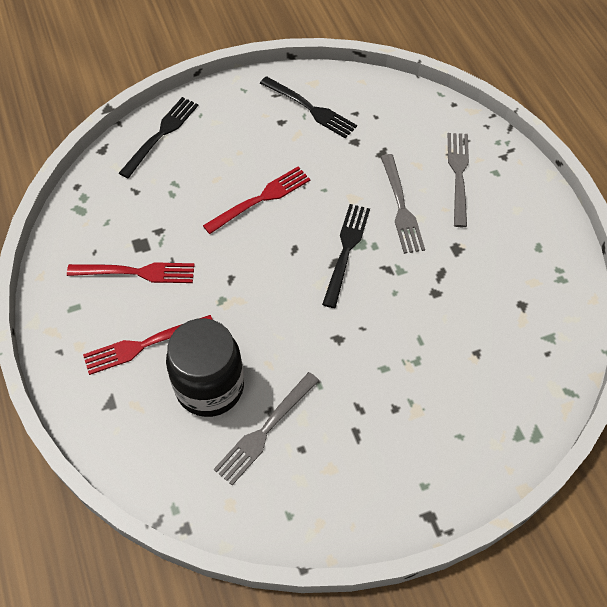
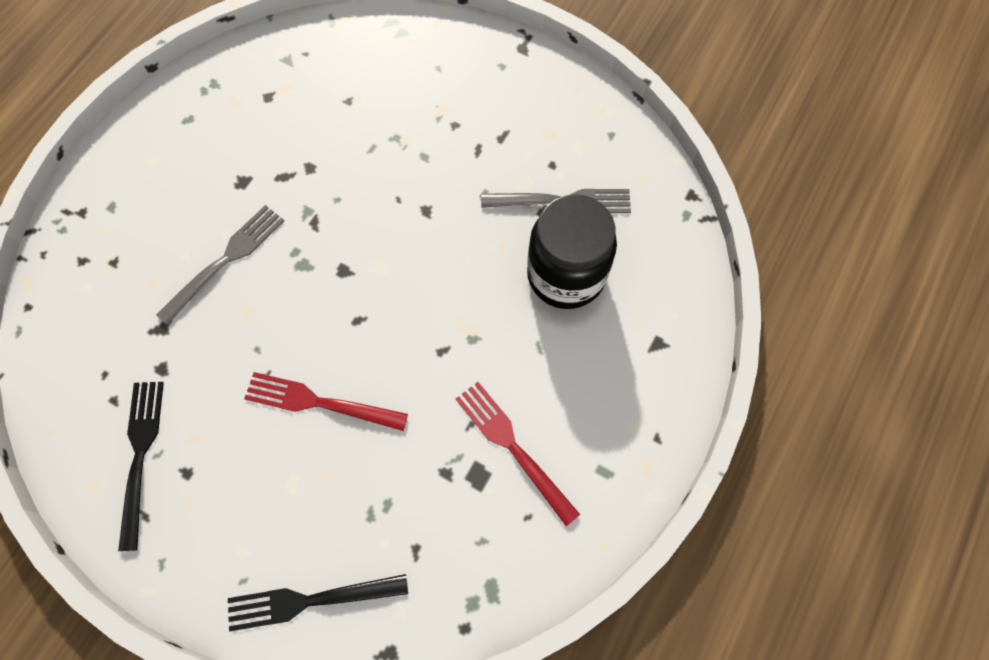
camera: 130 degrees left, 10 degrees up
(144, 345) = (579, 366): red fork -> none
(346, 251) = (322, 272): black fork -> none
(458, 175) = (140, 237): grey fork -> none

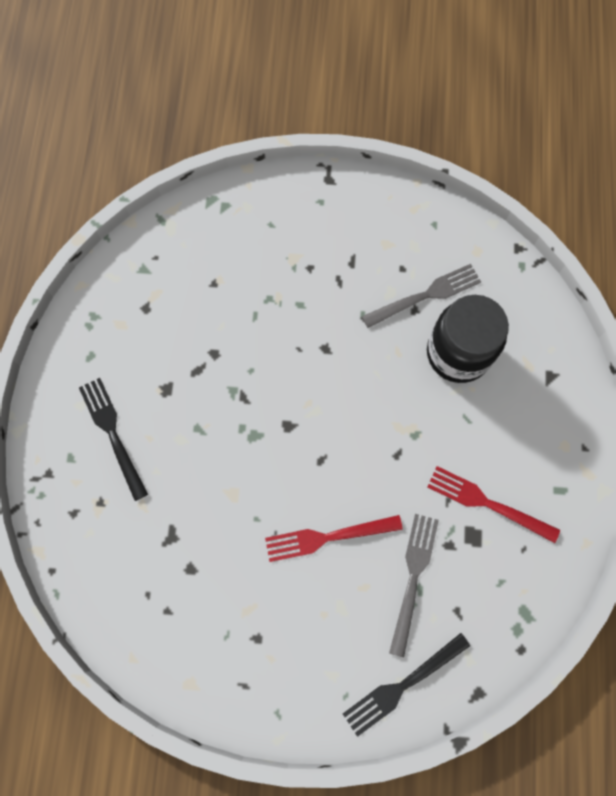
camera: 25 degrees left, 5 degrees up
(140, 456) = (214, 643): black fork -> black fork (113, 434)
(225, 260) = (190, 460): grey fork -> grey fork (413, 578)

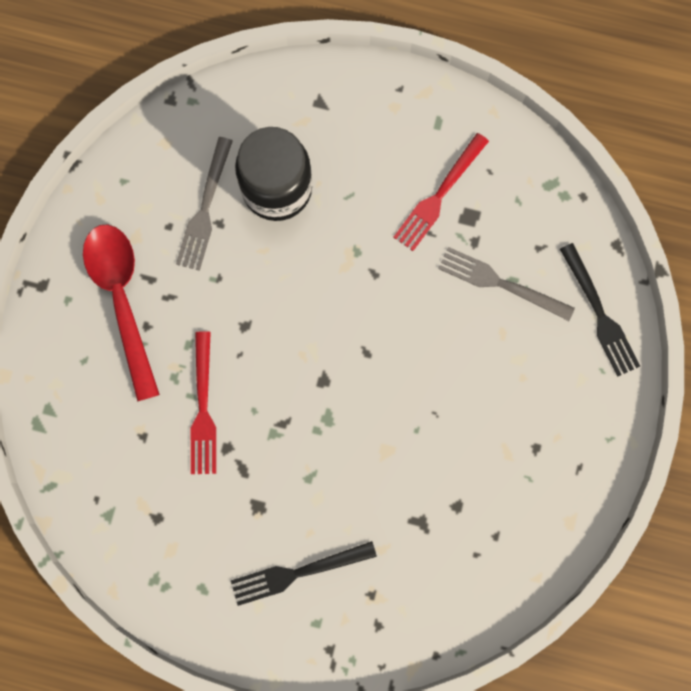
camera: 80 degrees left, 5 degrees up
(328, 537) = (447, 360): red fork -> red fork (203, 408)
(329, 244) = (122, 300): none -> red spoon
(425, 295) = (205, 208): grey fork -> grey fork turned 150 degrees counterclockwise

